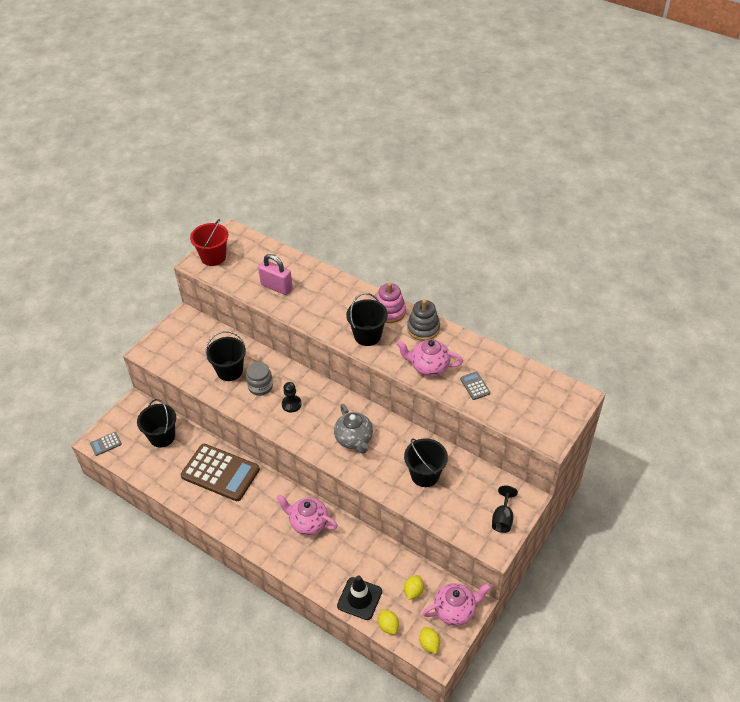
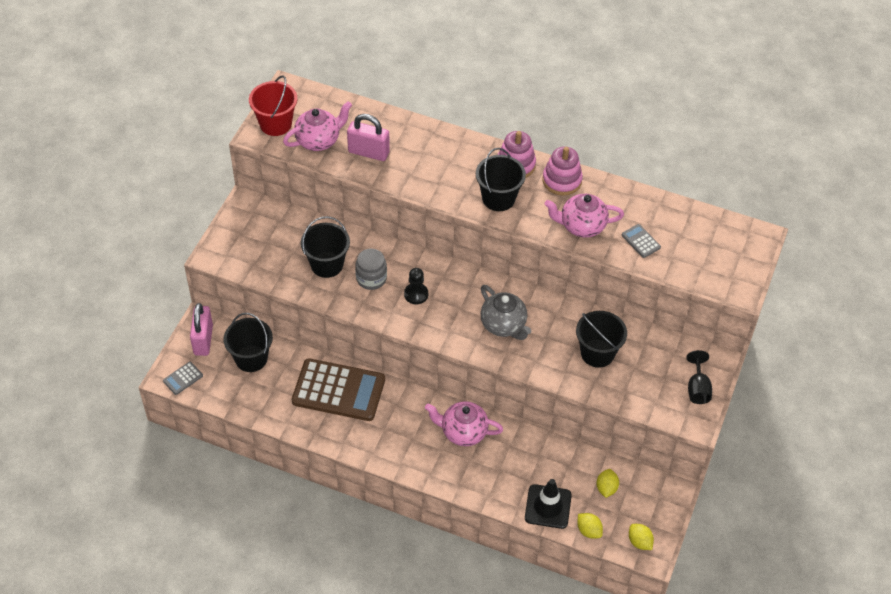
camera: 15 degrees left, 5 degrees up
(131, 417) = (203, 340): none -> pink padlock
(423, 328) = (562, 180): grey stacking toy -> pink stacking toy
(455, 610) = (658, 500): pink teapot -> pink teapot (318, 140)

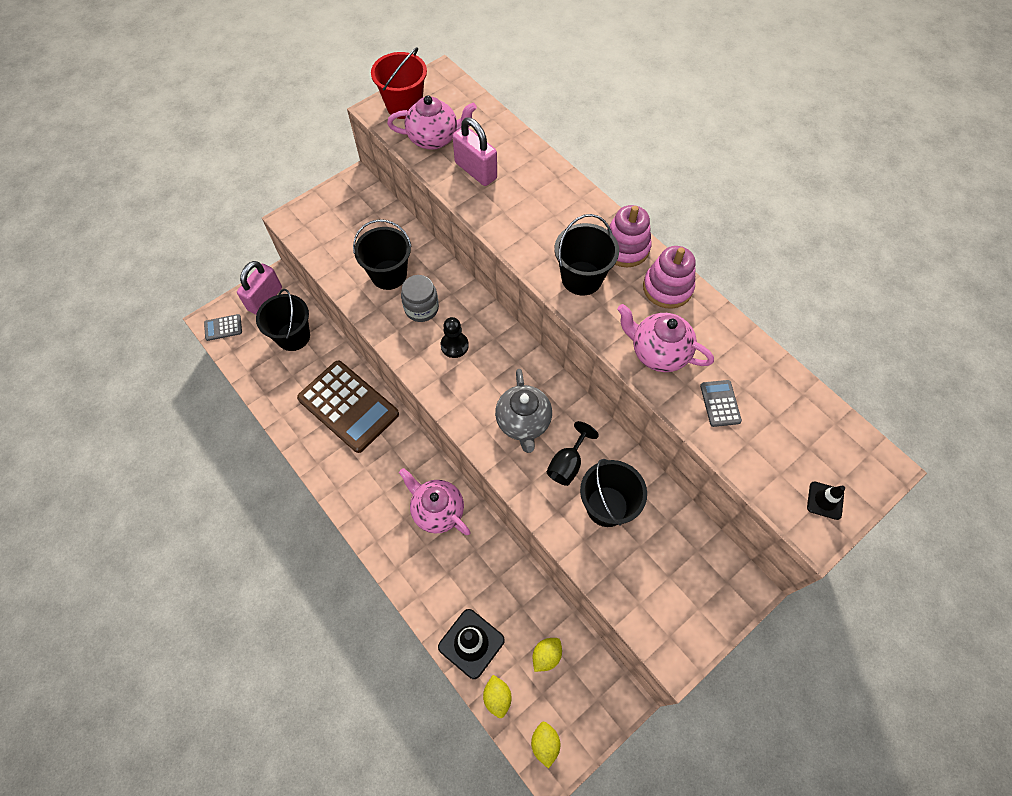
camera: 30 degrees right, 10 degrees up
(697, 388) = (701, 611): black goblet -> black goblet (567, 464)
(737, 271) = (825, 500): none -> black traffic cone

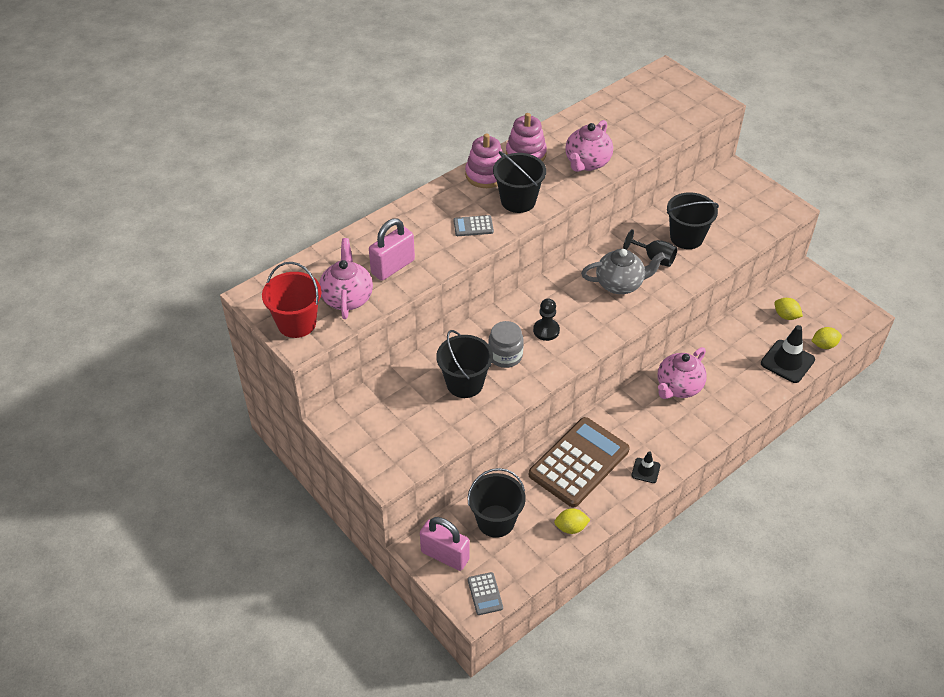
camera: 90 degrees left, 15 degrees down
(545, 743) = (849, 318): yellow lemon -> yellow lemon (571, 527)
(720, 403) = (627, 136): grey calculator -> grey calculator (473, 226)
(825, 500) = (693, 97): black traffic cone -> black traffic cone (645, 470)

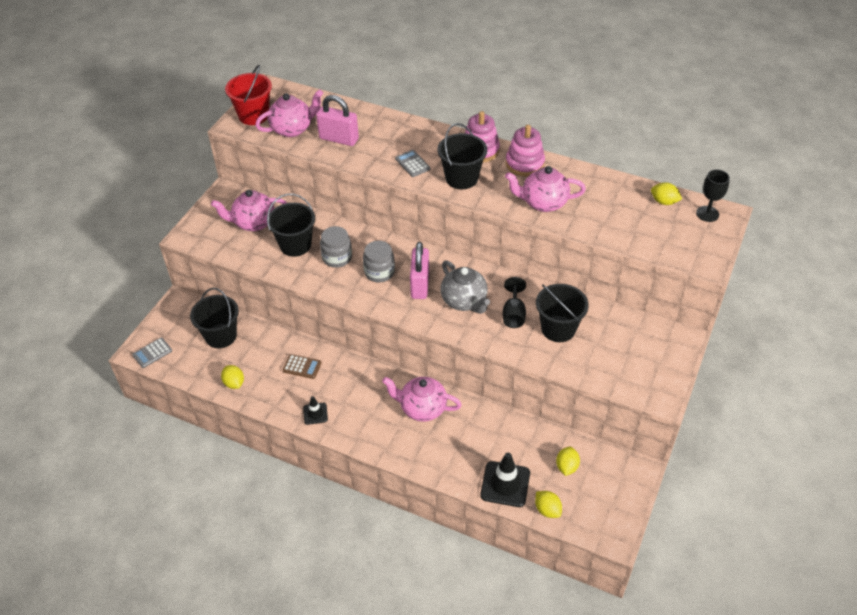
camera: 65 degrees right, 0 degrees up
(405, 409) = (253, 223): none -> pink teapot
(445, 555) = (177, 318): pink padlock -> pink padlock (420, 285)
(546, 330) = (379, 272): black pawn -> grey jar
(579, 462) = (302, 367): brown calculator -> brown calculator, size x0.41
(630, 96) = (664, 202): none -> yellow lemon
(659, 79) = (707, 214): none -> black goblet

